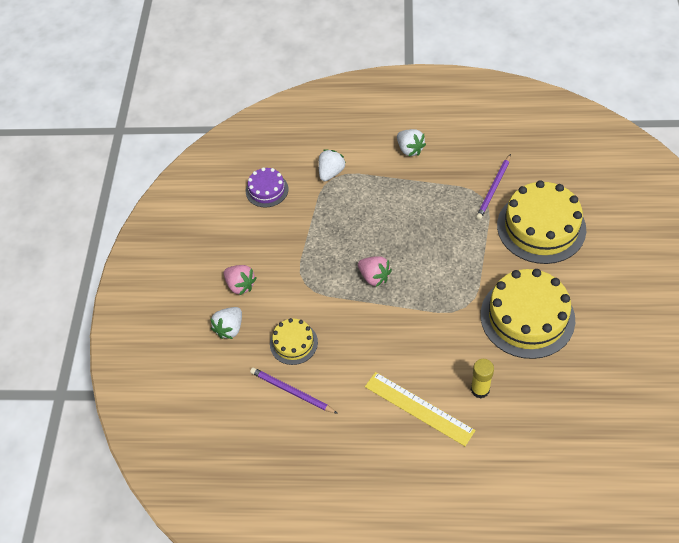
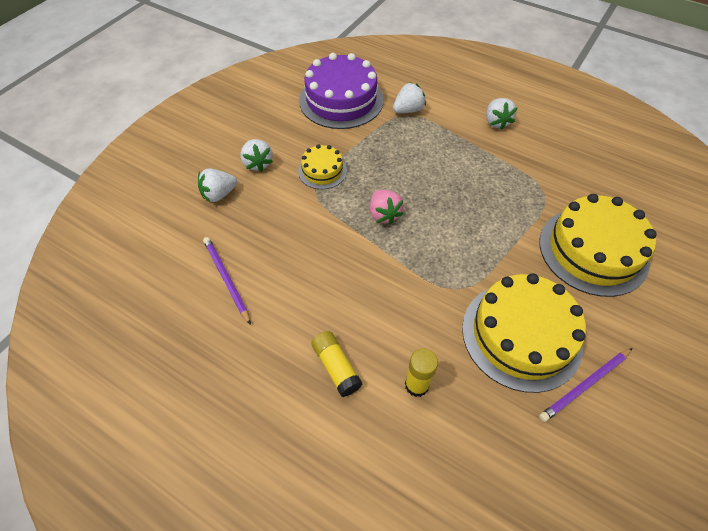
camera: 25 degrees right, 0 degrees up
(240, 285) = (258, 163): pink strawberry -> white strawberry
(267, 190) = (341, 100): purple cake -> purple cake, size x1.94
(293, 343) = (263, 236): yellow cake -> yellow cake (322, 171)
(419, 408) = (336, 367): yellow ruler -> yellow glue stick
(494, 188) = (561, 191): purple pencil -> purple pencil (585, 385)

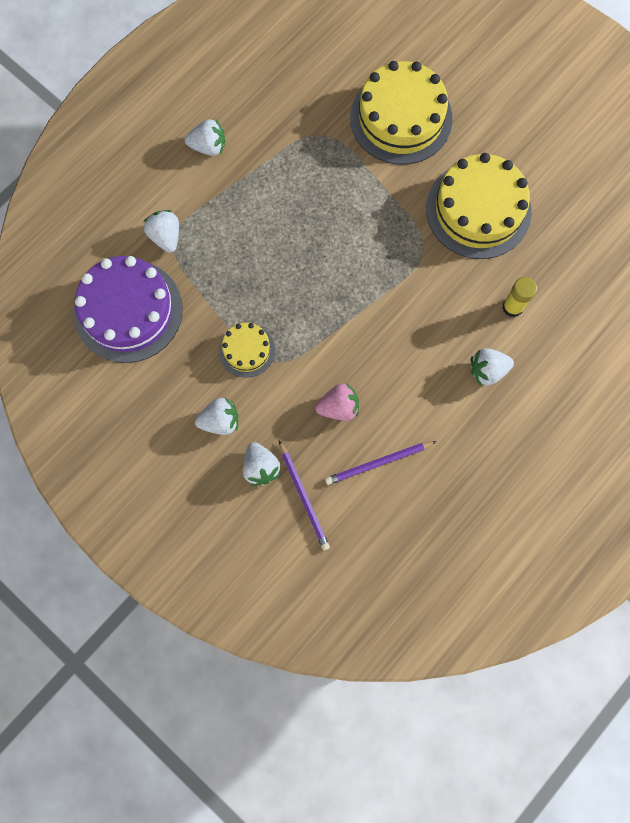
camera: 80 degrees left, 20 degrees up
(336, 367) = (487, 370): yellow glue stick -> white strawberry
(384, 214) = (323, 296): pink strawberry -> pink strawberry (338, 407)
(585, 385) = (529, 177): purple pencil -> purple pencil (303, 496)

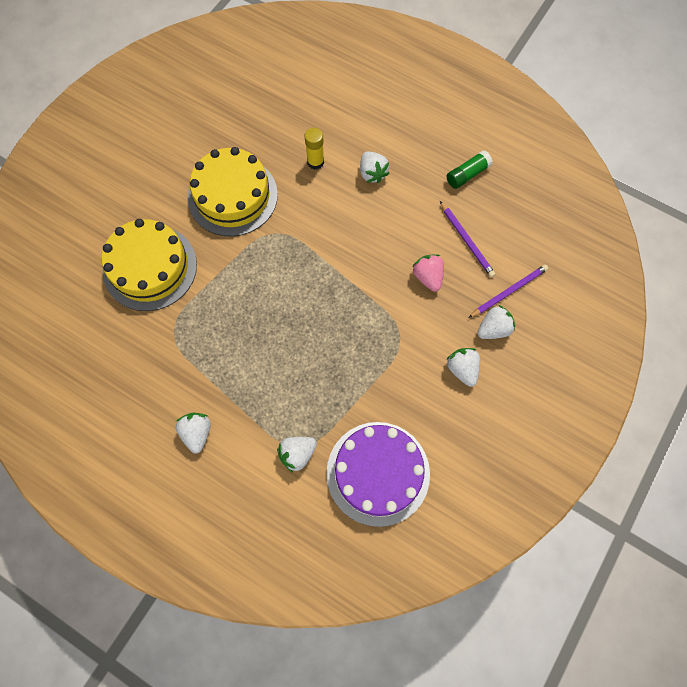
camera: 100 degrees left, 5 degrees down
(246, 350) = (394, 359): yellow cake -> none
(470, 485) = (467, 174): none -> green glue stick

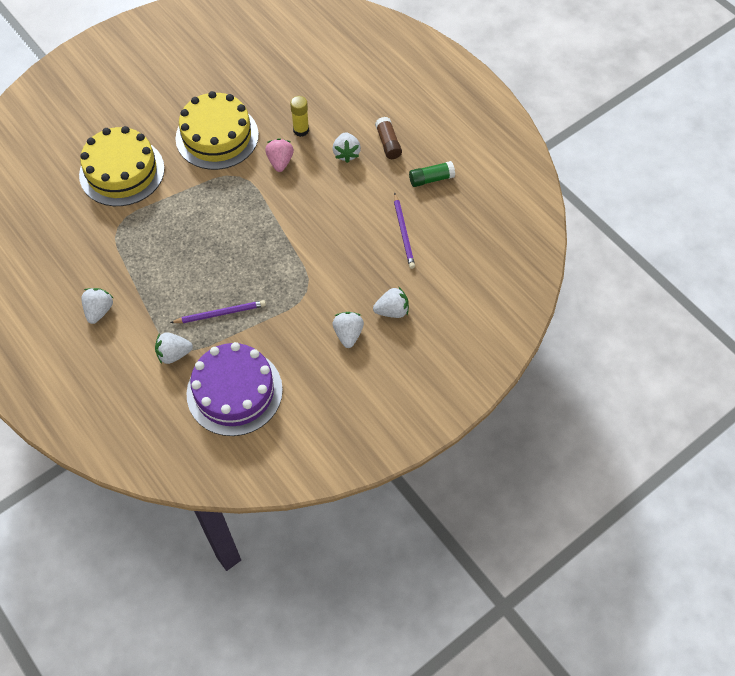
camera: 20 degrees right, 10 degrees down
(408, 149) = (388, 143): none -> brown glue stick
(428, 277) = (354, 251): pink strawberry -> pink strawberry (280, 162)
(508, 292) = (420, 285): purple pencil -> purple pencil (220, 313)

